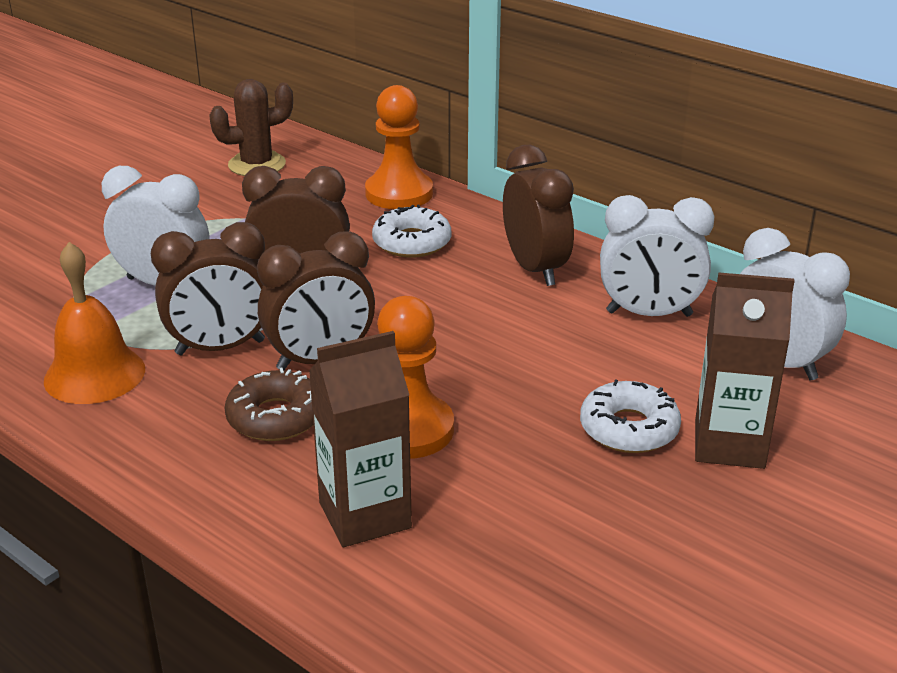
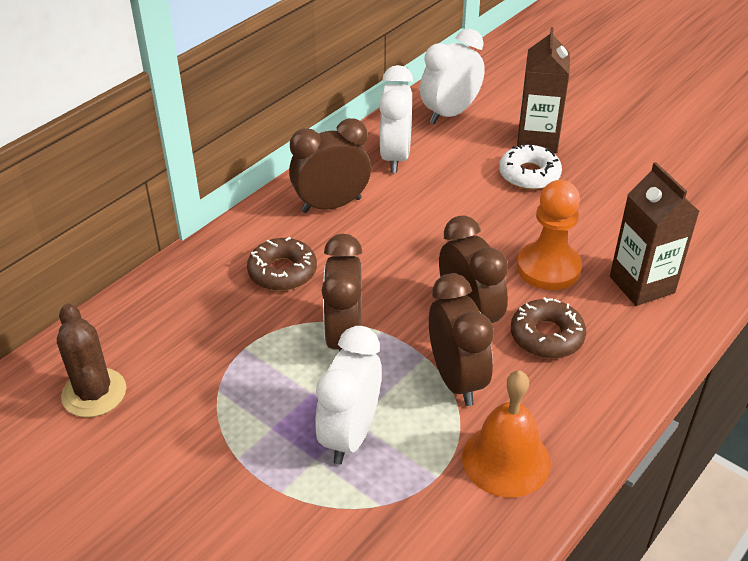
camera: 90 degrees left, 10 degrees up
(399, 193) = (186, 282): orange pawn -> none
(412, 242) = (282, 272): white donut -> brown donut

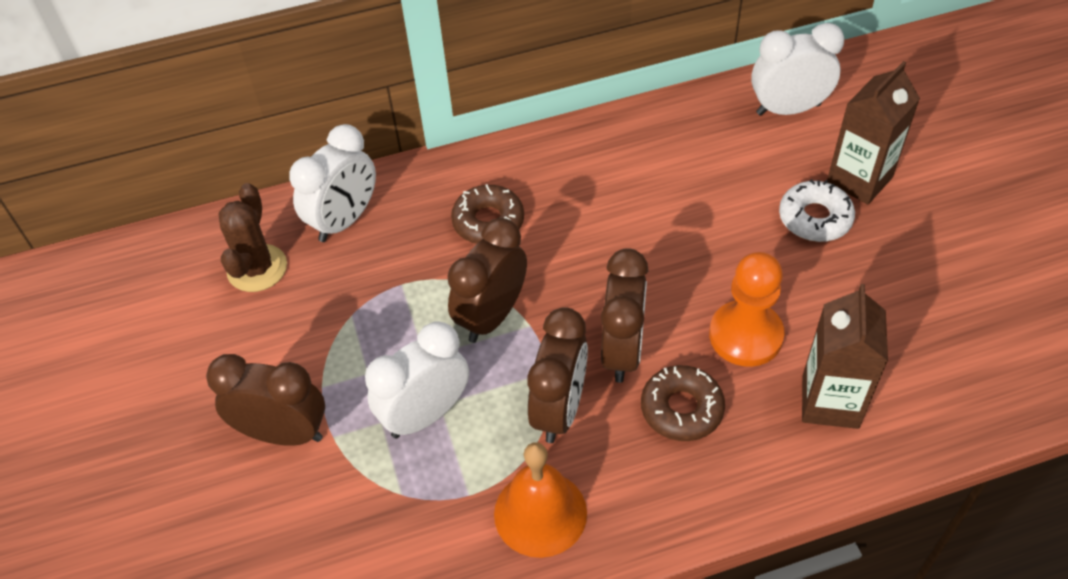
camera: 35 degrees right, 10 degrees up
(331, 205) = (585, 168): brown clock -> brown clock (284, 433)
(395, 157) = (689, 139): white clock -> white clock (344, 220)

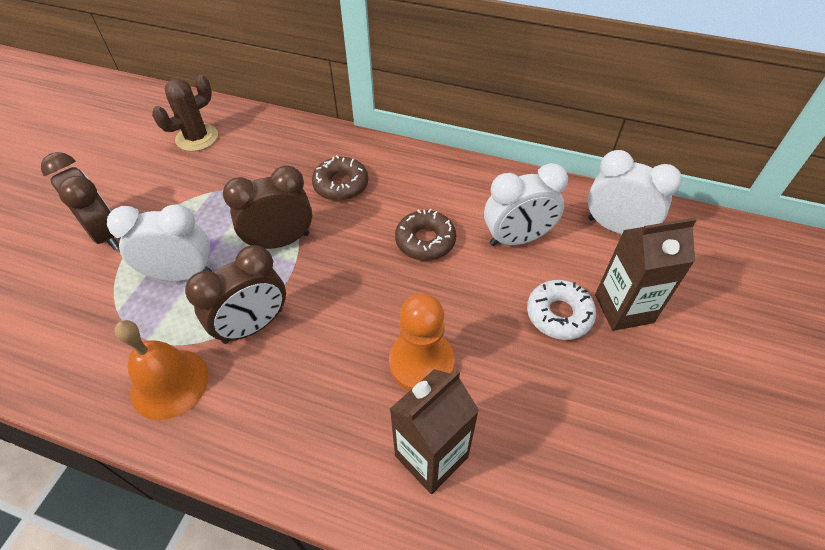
camera: 35 degrees right, 0 degrees up
(344, 220) = (266, 138): white clock -> white clock (517, 239)
(622, 351) = (330, 316): brown clock -> none
(681, 409) = (325, 382): brown donut -> brown donut (425, 241)

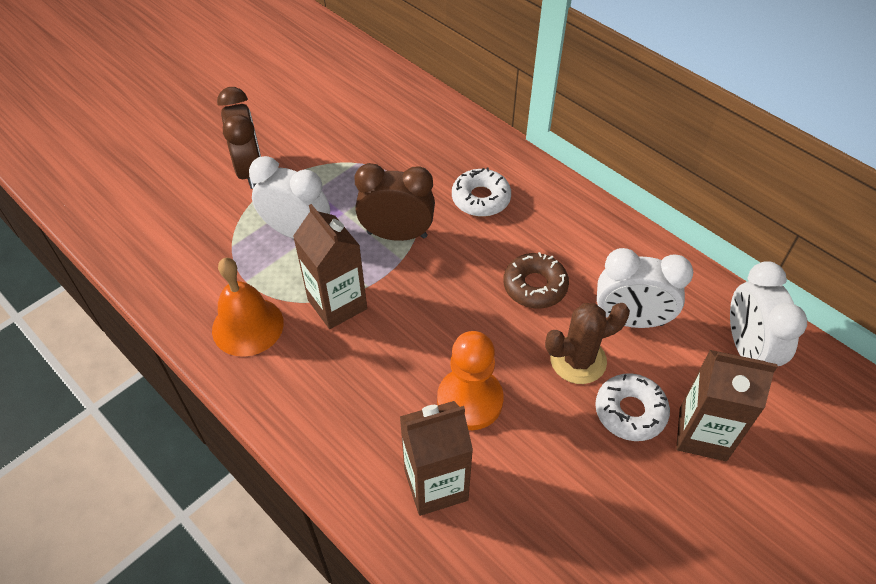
camera: 25 degrees right, 0 degrees up
(197, 138) = (367, 103): brown cactus -> brown cactus (578, 360)
(253, 326) = (337, 304): brown clock -> brown carton
(341, 185) = (481, 198): brown donut -> white donut
(616, 228) = (747, 349): white clock -> white clock turned 150 degrees counterclockwise

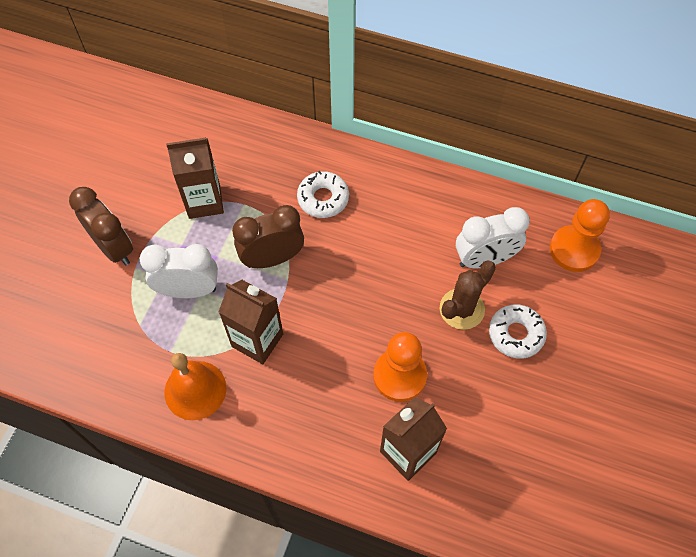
camera: 25 degrees left, 10 degrees up
(535, 286) = (402, 260): brown donut -> none
(702, 434) = (571, 329): brown carton -> brown carton (204, 201)
(747, 349) = (574, 250): white clock -> orange pawn

